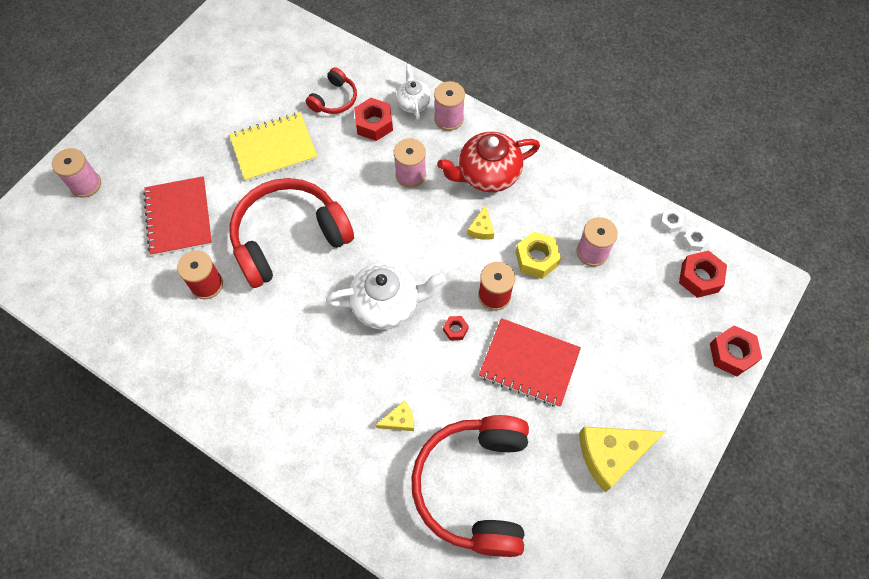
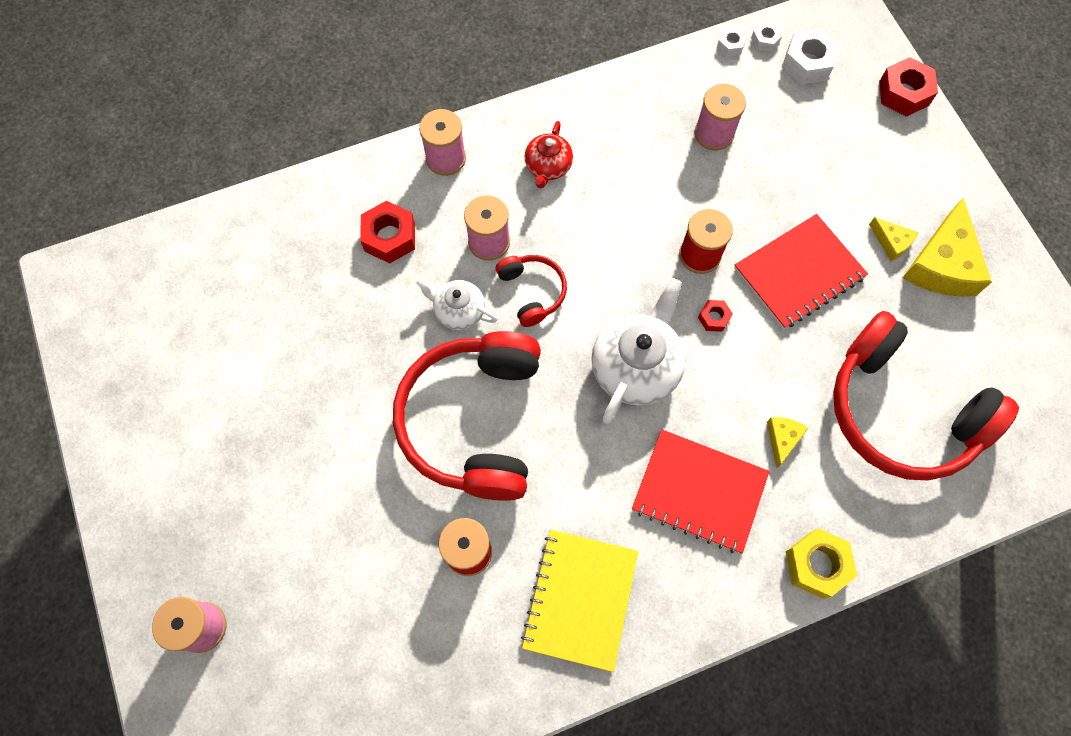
camera: 55 degrees left, 5 degrees up
(179, 217) = (347, 533): red notebook -> red notebook (699, 491)
(274, 148) = (334, 365): yellow notebook -> yellow notebook (580, 599)
(334, 99) = (319, 258): red headphones -> red headphones (532, 292)
(413, 103) = (395, 179): white teapot -> white teapot (459, 311)
(481, 228) = (611, 216): yellow cheese -> yellow cheese (891, 242)
(487, 174) = (548, 167): red teapot -> red teapot, size x0.58
(536, 259) = (685, 188): yellow nut -> yellow nut (816, 565)
(700, 277) = (807, 63): red nut -> white nut

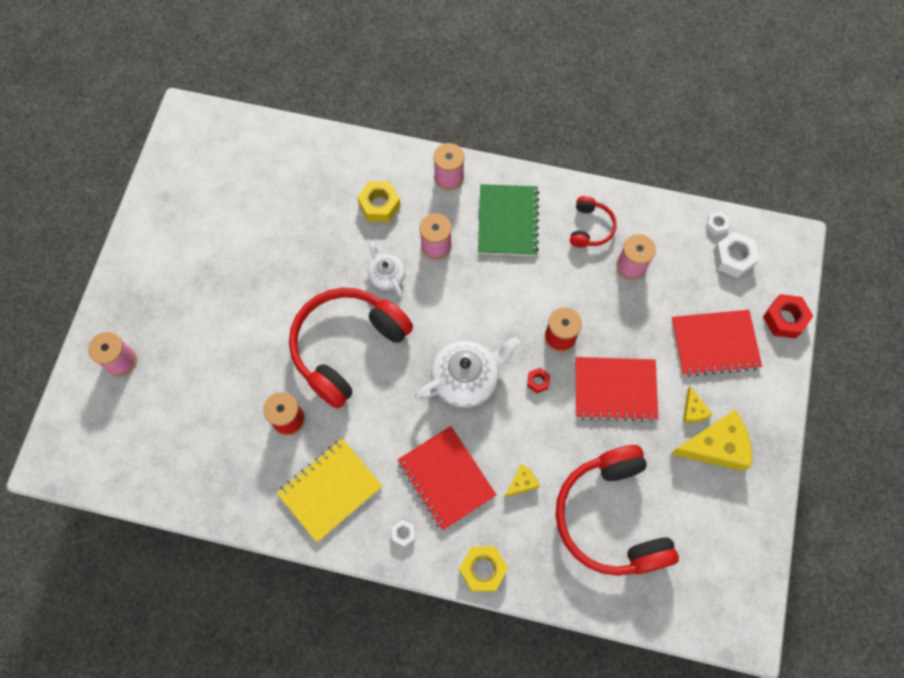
camera: 35 degrees right, 0 degrees up
(389, 237) = (379, 205): red nut -> yellow nut
(532, 292) = (439, 293): red headphones -> red headphones (590, 227)
(548, 167) = (507, 221): red teapot -> green notebook
(730, 45) = (689, 214): white nut -> white nut (403, 533)
(858, 160) = (714, 343): none -> red notebook
(942, 264) = (716, 446): yellow cheese -> yellow cheese turned 150 degrees counterclockwise

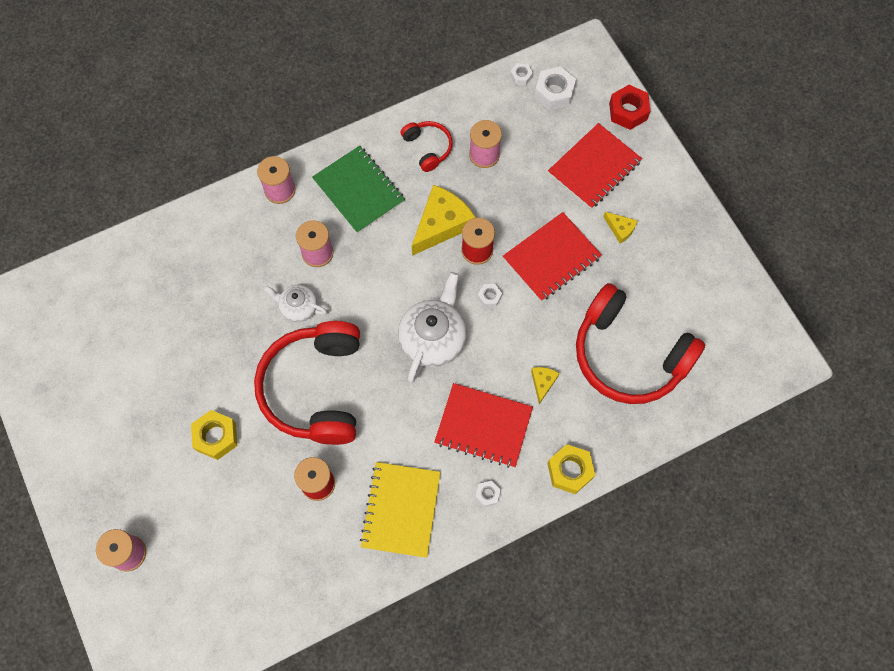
camera: 40 degrees left, 0 degrees up
(379, 205) = (241, 255): yellow nut -> yellow nut (216, 437)
(538, 381) = (489, 297): red nut -> white nut
(716, 446) = (658, 243): yellow cheese -> yellow cheese (441, 224)

